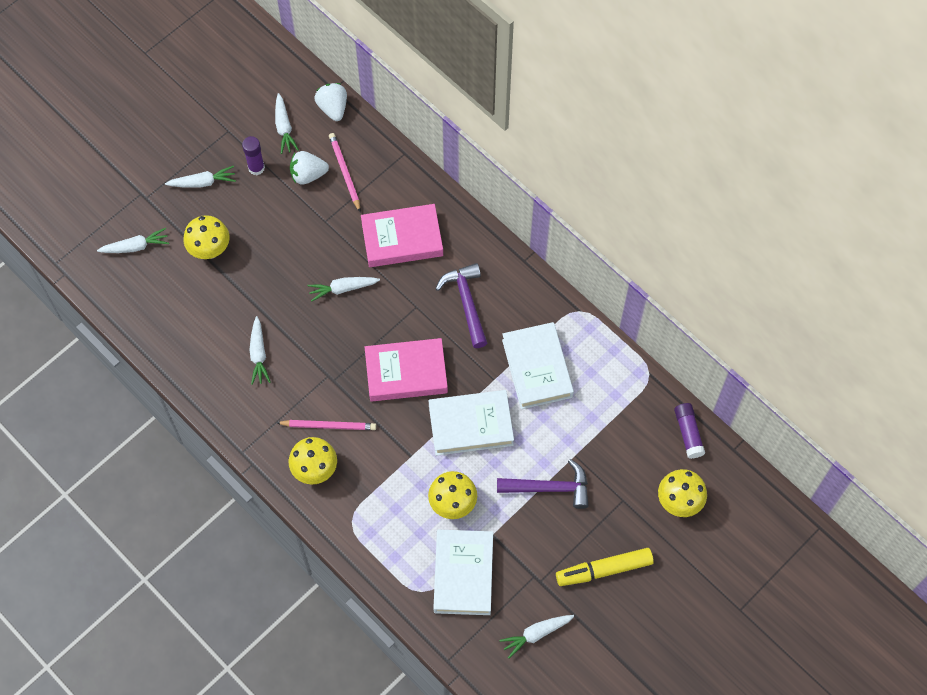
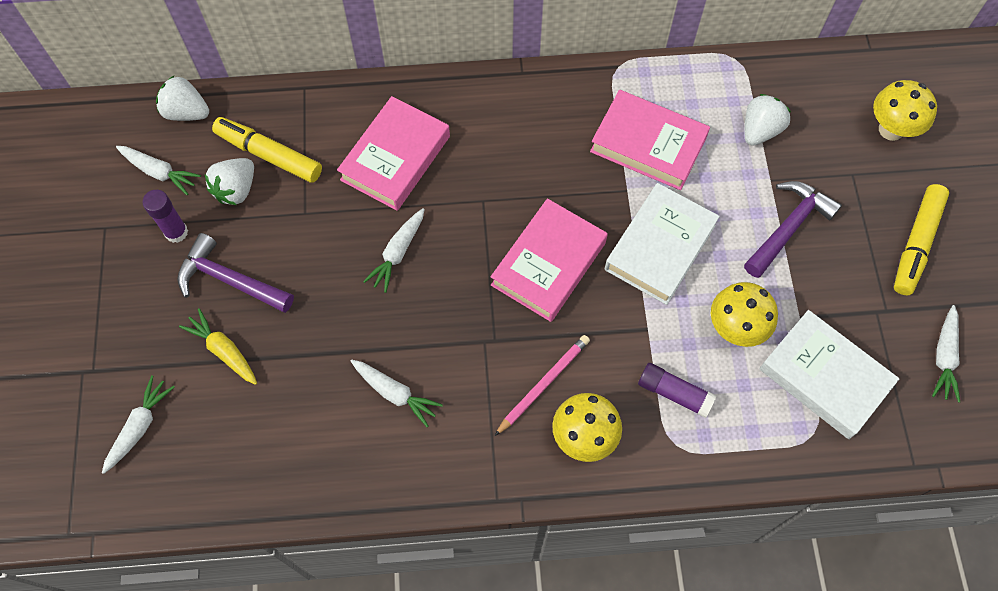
camera: 50 degrees left, 0 degrees up
(203, 182) = (137, 297): white carrot -> none
(210, 250) = (223, 350): yellow mushroom -> yellow carrot
(344, 172) = (269, 155): pink pencil -> yellow marker
(466, 302) = (520, 153): purple hammer -> purple hammer (229, 280)
(537, 368) = (648, 145): white book -> pink book
(606, 425) = (760, 130): none -> white strawberry
(688, 433) = (824, 71): purple glue stick -> purple glue stick (674, 393)

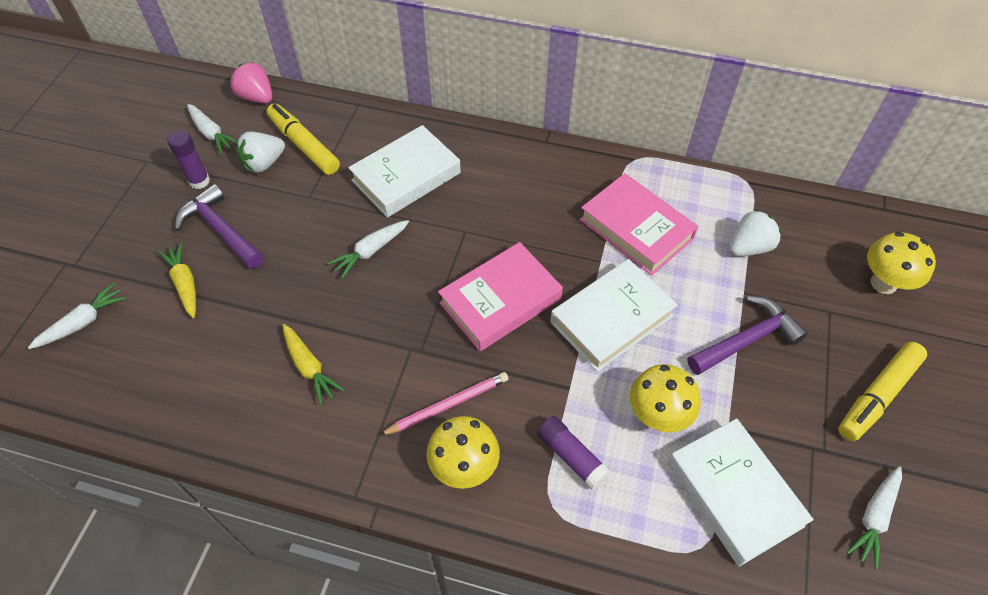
camera: 20 degrees right, 10 degrees down
(186, 112) = (257, 97): white strawberry -> pink strawberry
(395, 158) = (406, 176): pink book -> white book
(395, 393) = (309, 367): white carrot -> yellow carrot

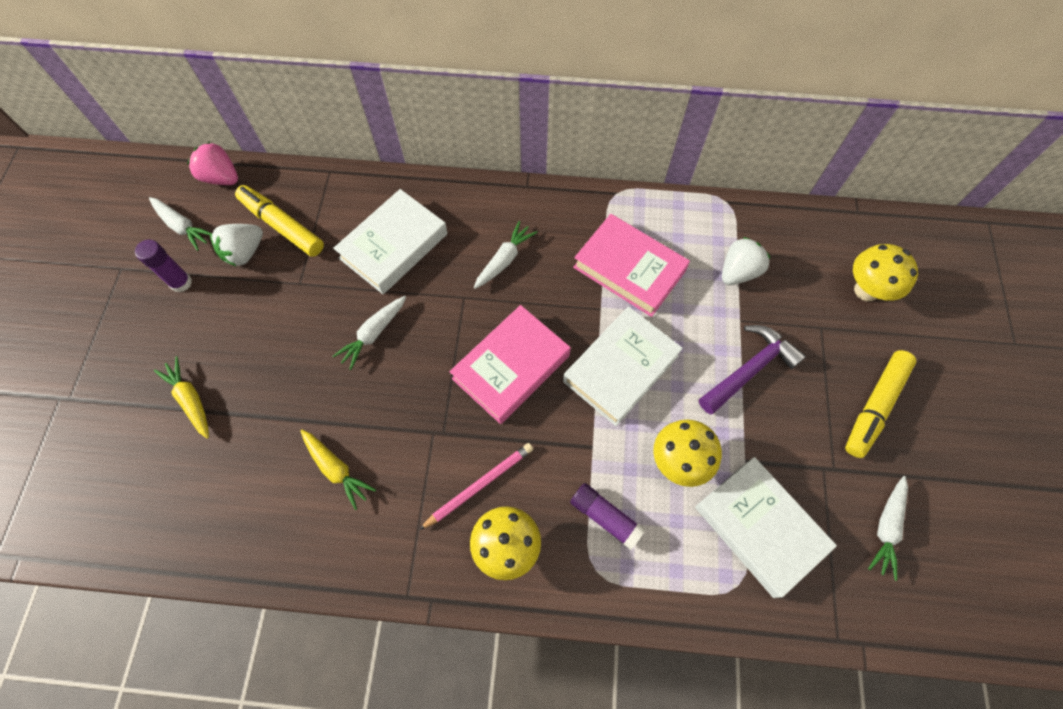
camera: 10 degrees left, 10 degrees up
(83, 322) = (94, 459): white carrot -> white carrot (504, 260)
(220, 230) = (215, 334): purple hammer -> none

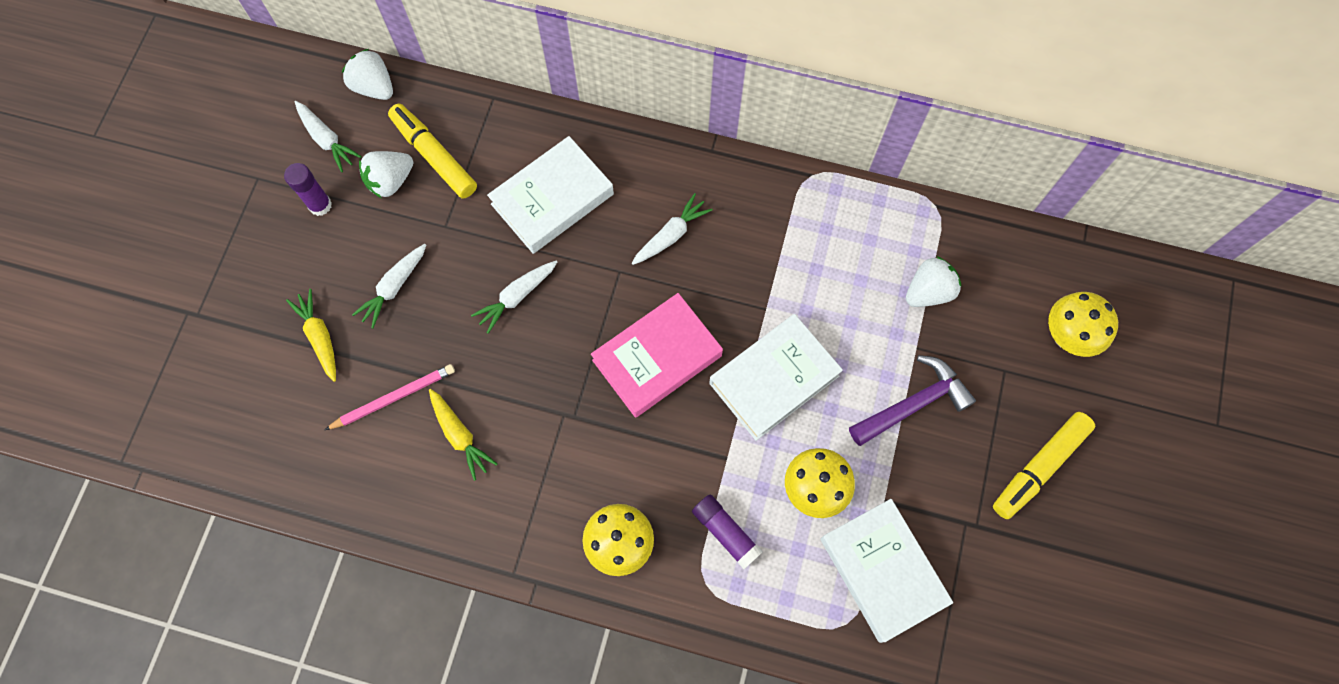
camera: 10 degrees right, 5 degrees up
(221, 178) = (374, 87): pink strawberry -> white strawberry
(479, 485) = (602, 477): pink pencil -> pink pencil (393, 397)
(629, 269) = (807, 268): pink book -> none
(886, 528) = (1015, 595): white carrot -> white carrot (394, 288)

